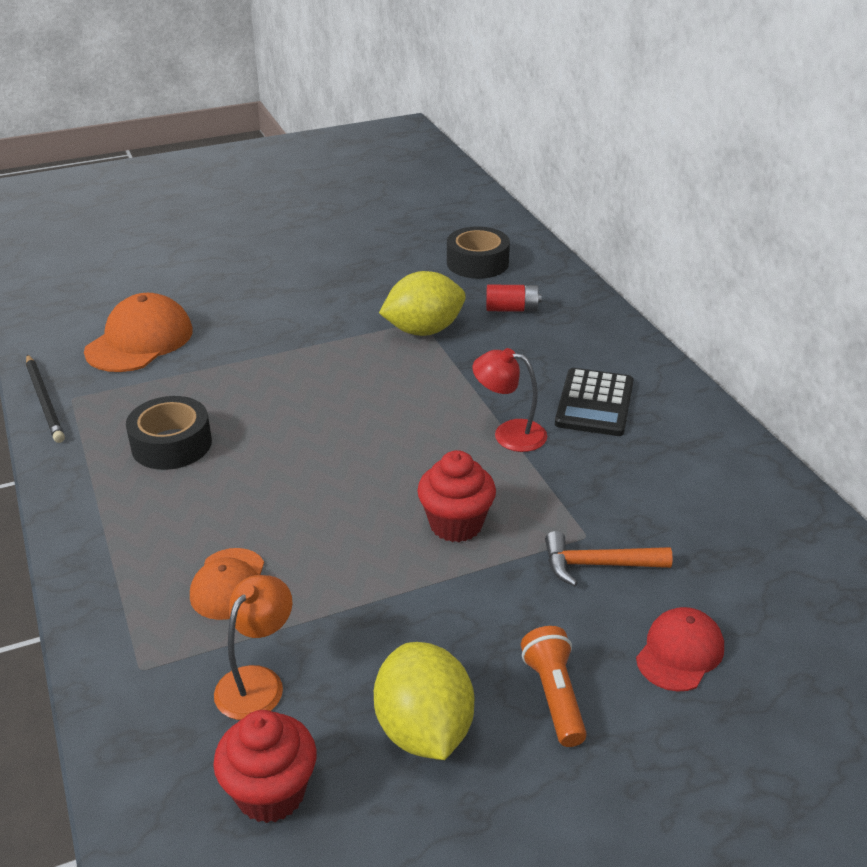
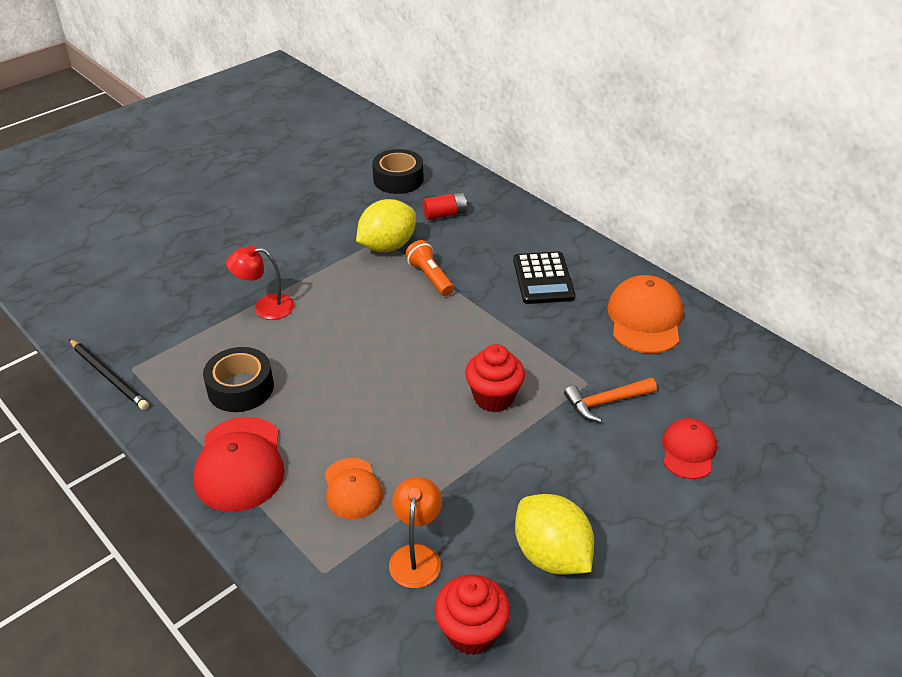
camera: 20 degrees left, 5 degrees up
(122, 524) = (240, 464): none -> red cap
(139, 341) = (159, 305): orange cap -> orange cap (645, 319)
(509, 433) = (495, 317): red lamp -> red lamp (265, 307)
(554, 696) = (624, 505): orange flashlight -> orange flashlight (430, 277)

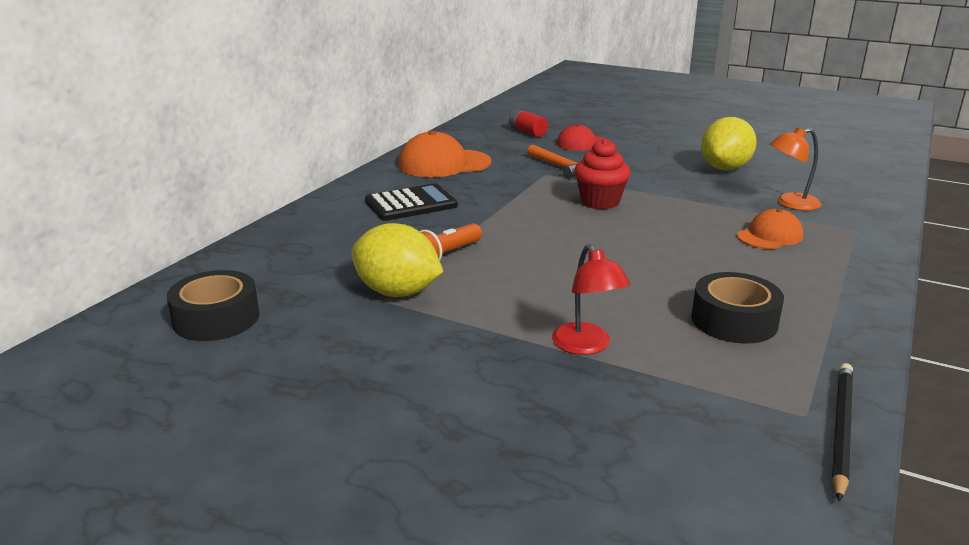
camera: 110 degrees left, 15 degrees down
(240, 464) = (822, 291): red cap -> none
(445, 214) = (305, 269): red battery -> red battery (527, 132)
(471, 632) = (816, 180): red cupcake -> none

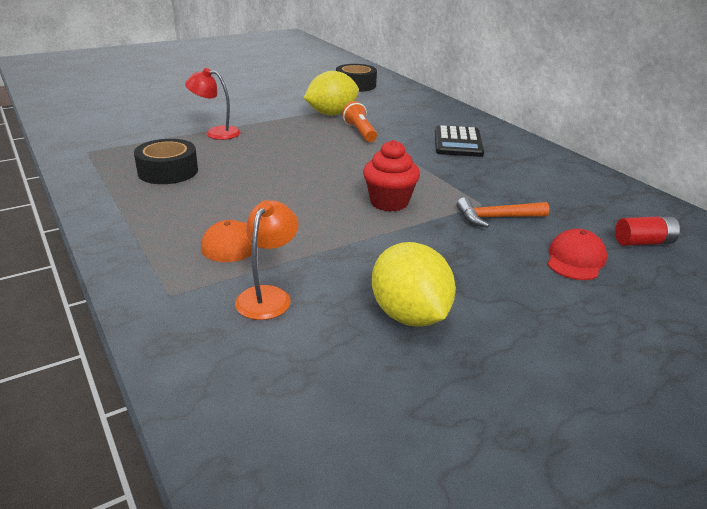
camera: 120 degrees right, 5 degrees up
(444, 164) = (546, 173): orange cap -> none
(841, 429) = (66, 153): black pencil -> none

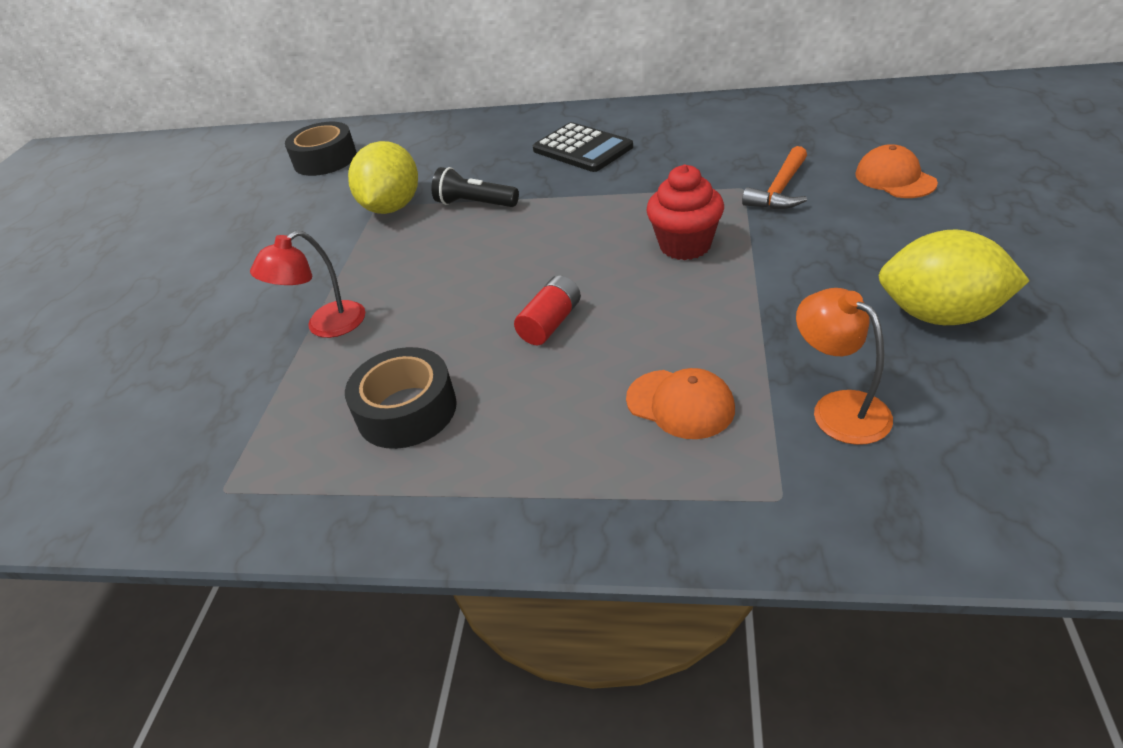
camera: 45 degrees left, 10 degrees up
(360, 132) = (475, 204): orange flashlight -> black flashlight
(575, 259) = (895, 178): red cap -> orange cap
(643, 242) = (888, 132): red battery -> red battery (550, 323)

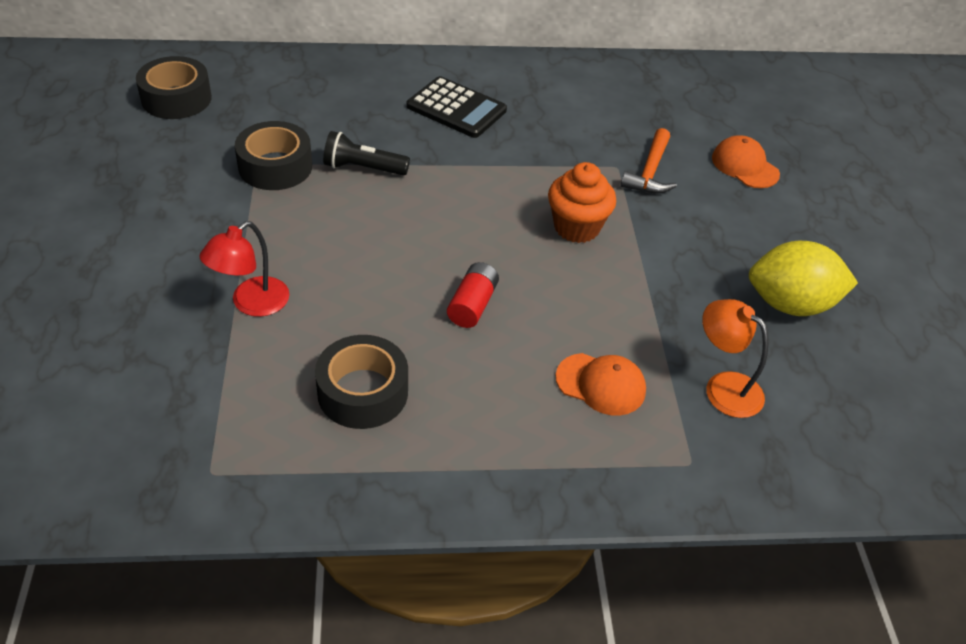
camera: 20 degrees left, 5 degrees up
(392, 207) = (275, 166): yellow lemon -> black tape
(685, 245) = (576, 227): red cupcake -> orange cupcake

